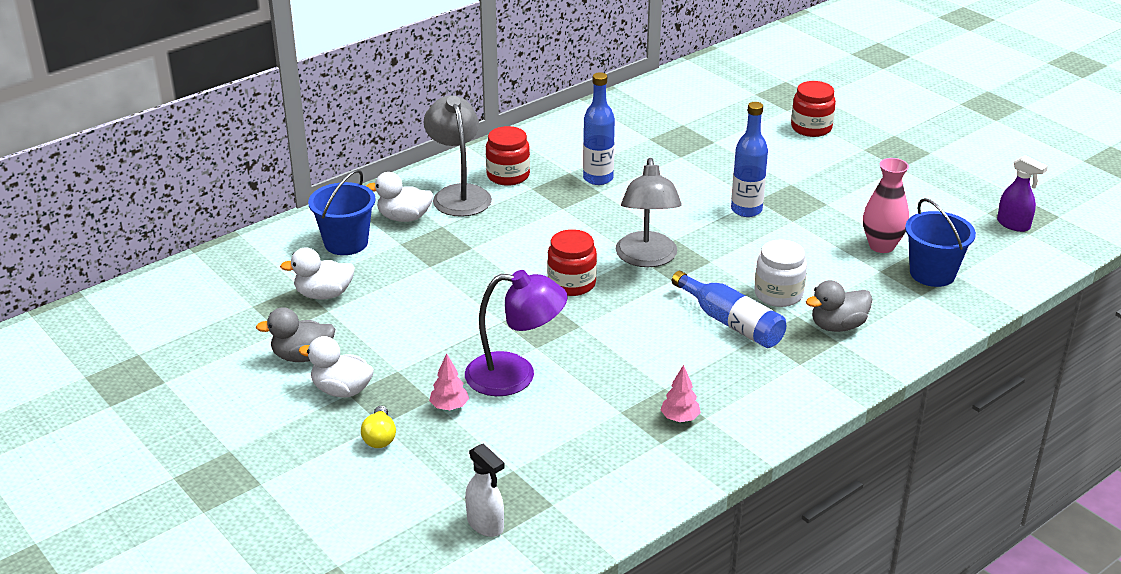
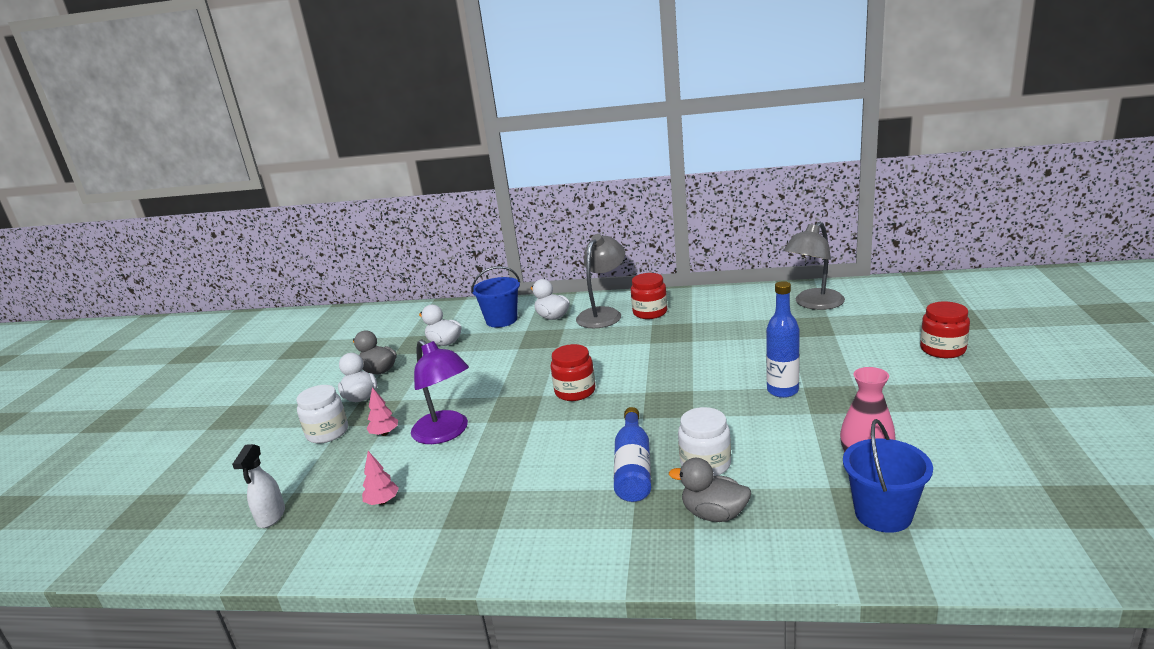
camera: 50 degrees right, 10 degrees down
(380, 437) = (327, 432): yellow light bulb -> white jar
(598, 178) = (705, 332): blue bottle -> none
(647, 258) = (650, 395): grey lamp -> grey lamp (814, 304)
(680, 418) = (481, 518): pink tree -> pink tree (382, 502)
(1013, 225) = (1060, 510): purple spray bottle -> none

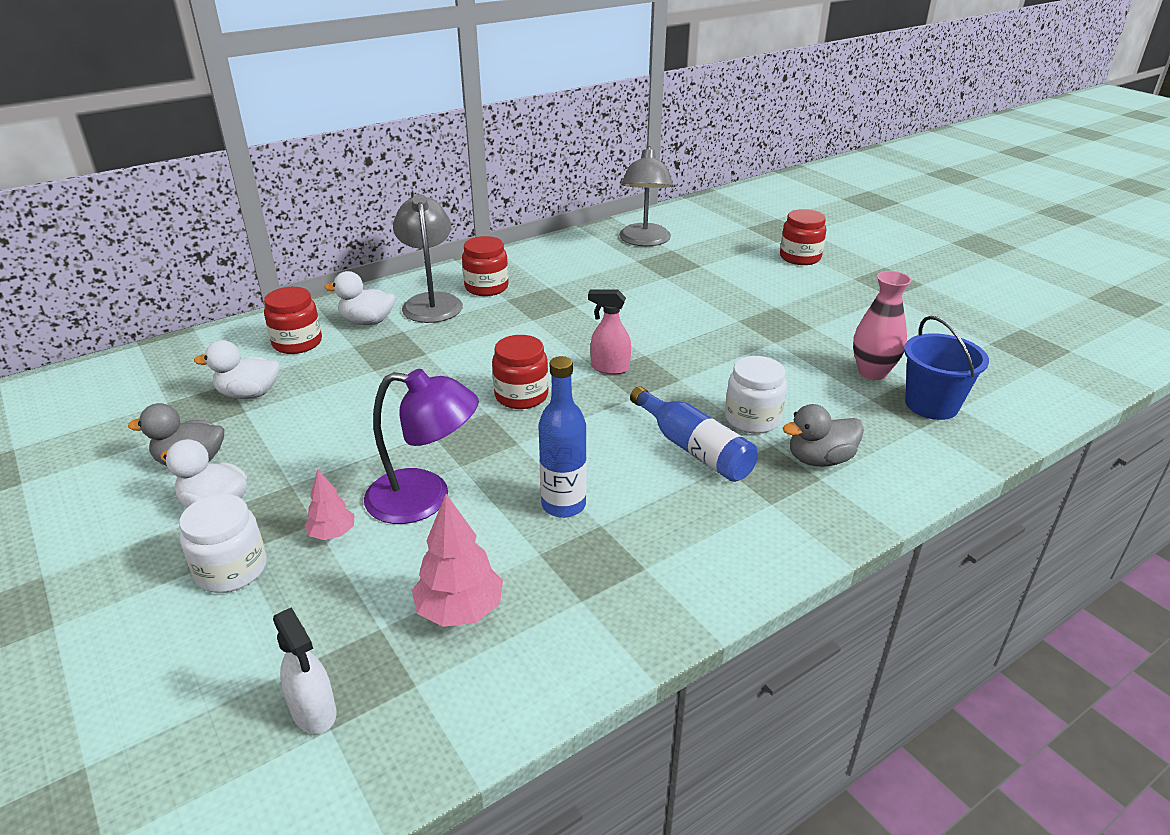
camera: 45 degrees left, 10 degrees up
(382, 502) = (460, 611): pink tree -> pink tree, size x1.66
(501, 320) = (297, 343): blue bucket -> red jar
(655, 392) = (609, 368): none -> pink spray bottle
(782, 390) = (726, 329): blue bottle -> blue bottle (563, 505)

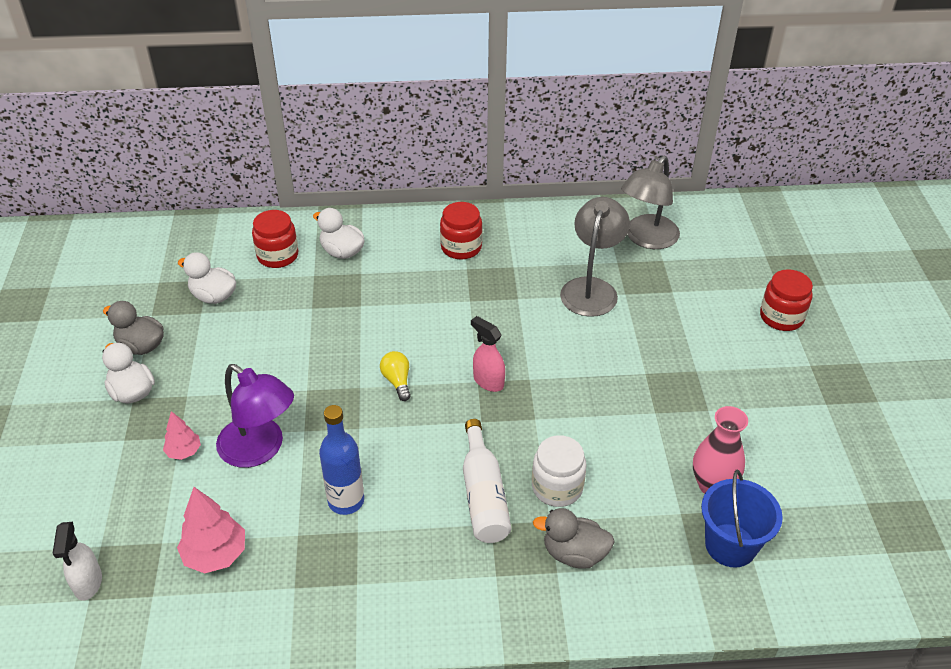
camera: 30 degrees right, 10 degrees up
(231, 570) = (110, 452): white jar -> none
(431, 302) = (405, 248): grey lamp -> grey lamp (591, 288)
(521, 396) = (397, 381): red jar -> yellow light bulb
(694, 448) = (483, 495): blue bottle -> white bottle

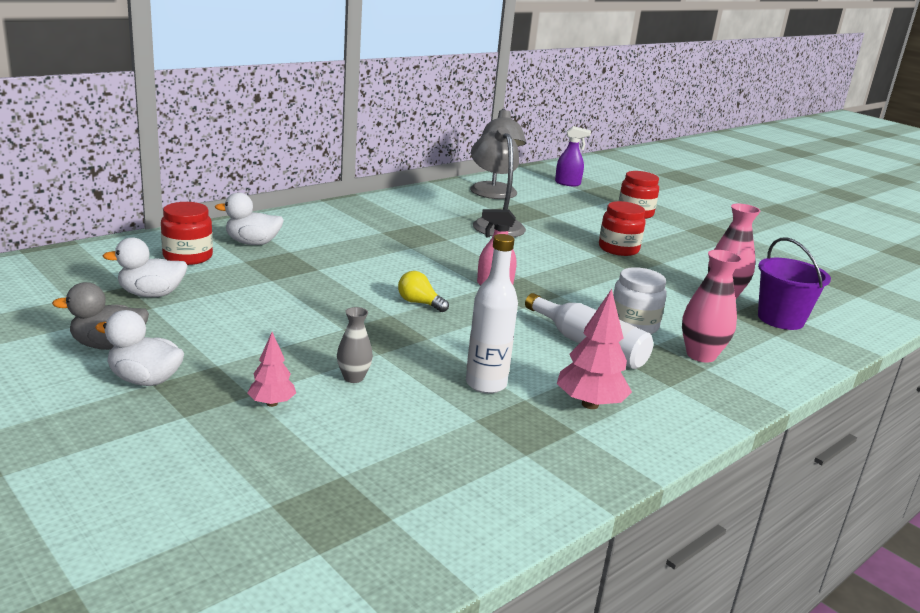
camera: 40 degrees left, 20 degrees down
(88, 583) = (299, 540): white spray bottle -> none
(215, 555) = (415, 462): pink tree -> pink tree (590, 404)
(260, 449) = (353, 378): purple lamp -> grey vase
(346, 501) = (486, 384): blue bottle -> white bottle
(461, 247) = (359, 222): red jar -> red jar (618, 249)
(574, 554) = (701, 355): grey duck -> pink vase
(730, 545) = (780, 319): blue bucket -> purple bucket
(761, 239) = (568, 183): none -> purple spray bottle

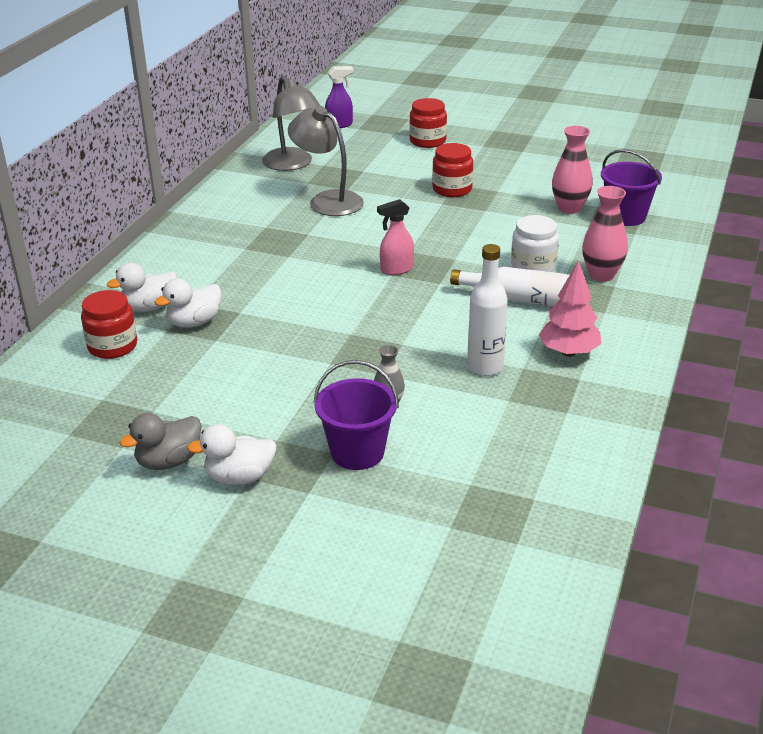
camera: 25 degrees left, 10 degrees up
(151, 294) = (135, 398): white duck -> white duck (194, 322)
(272, 403) = (357, 452): pink tree -> purple bucket
(419, 303) = (359, 313): yellow light bulb -> none

